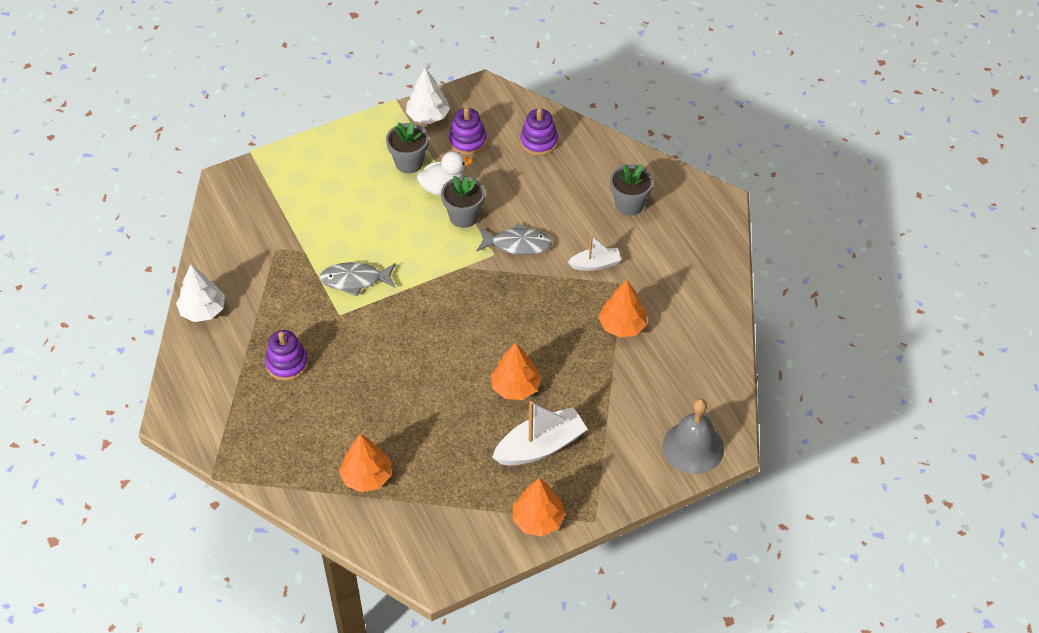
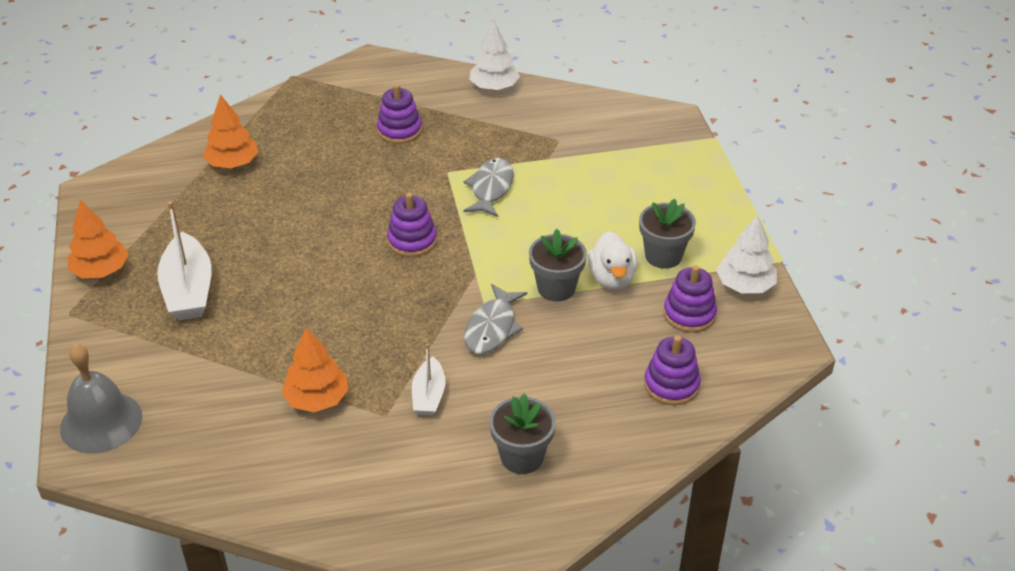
camera: 105 degrees right, 10 degrees down
(436, 315) = (412, 241): none -> purple stacking toy
(515, 387) = (278, 285): orange tree -> none

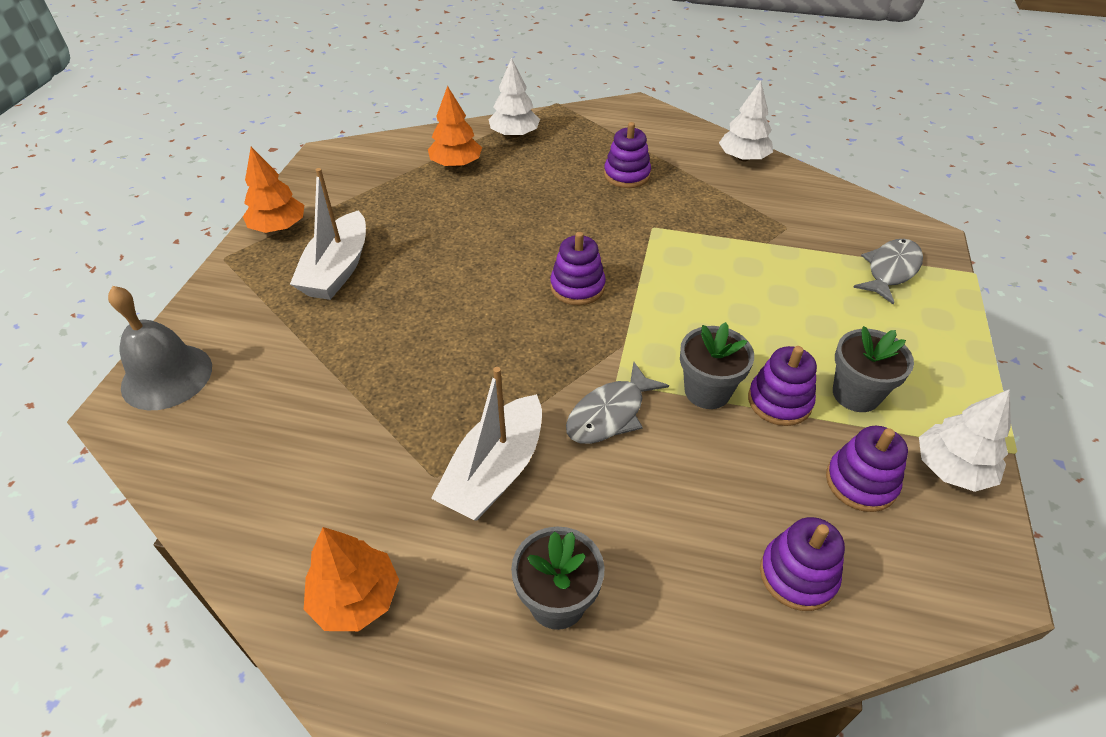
camera: 25 degrees right, 5 degrees up
(271, 119) = (514, 134): none -> white tree
(317, 399) = (377, 430): orange tree -> orange tree (356, 598)
(429, 395) = (495, 472): white boat -> white boat, size x1.73
(490, 188) = (689, 256): grey fish -> grey fish (890, 270)
(612, 278) = (779, 401): white duck -> purple stacking toy

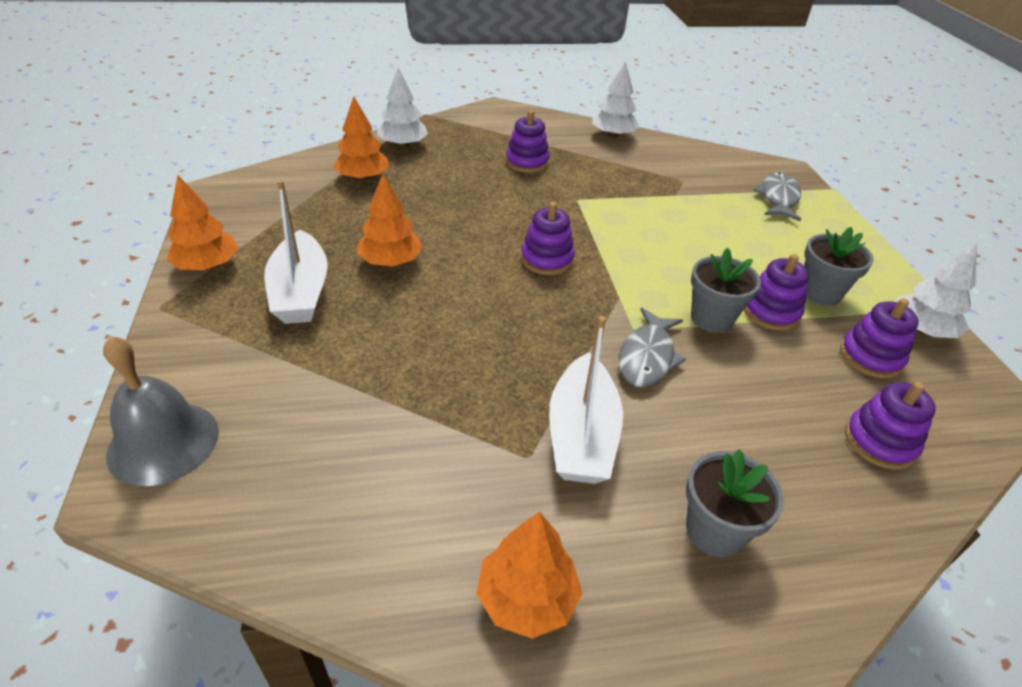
camera: 25 degrees left, 5 degrees down
(430, 257) = (390, 261): none -> orange tree

